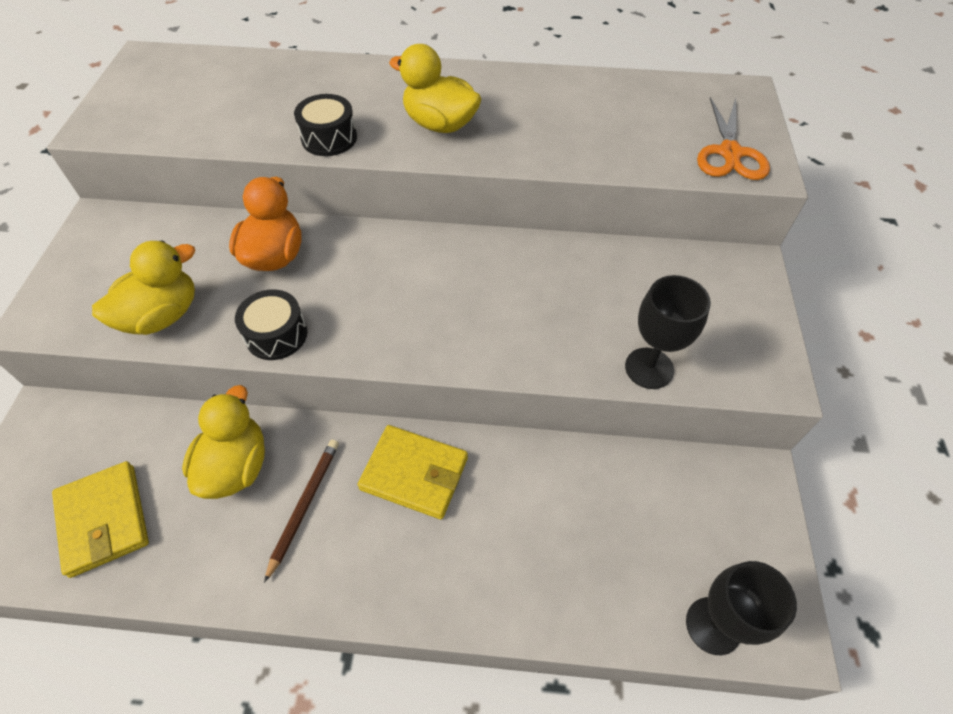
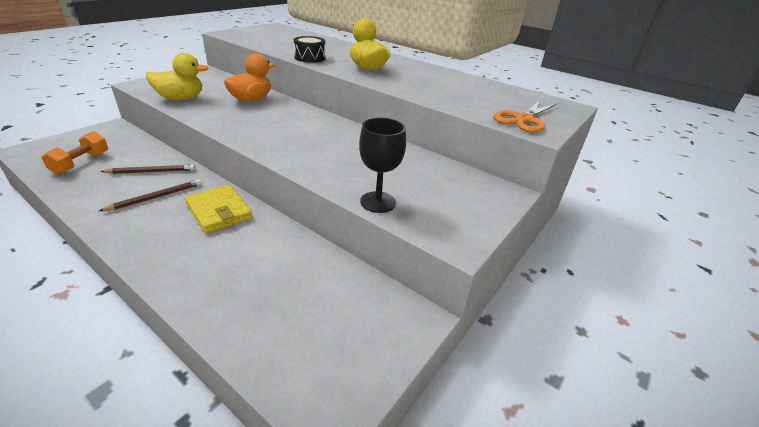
camera: 30 degrees right, 20 degrees down
(104, 519) = (81, 163): yellow wallet -> orange dumbbell
(236, 466) = (151, 172): yellow duck -> brown pencil
(276, 335) = (213, 119): black drum -> none
(713, 625) = (286, 374): black goblet -> none

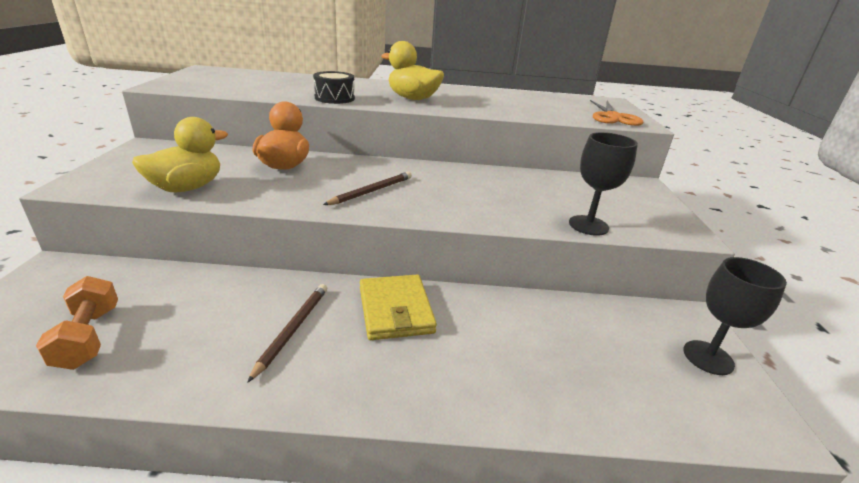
camera: 35 degrees left, 5 degrees down
(151, 172) = (230, 303): brown pencil -> brown pencil (371, 191)
(219, 211) = (396, 310): yellow wallet -> yellow wallet turned 60 degrees clockwise
(372, 347) = (708, 357): none -> black goblet

